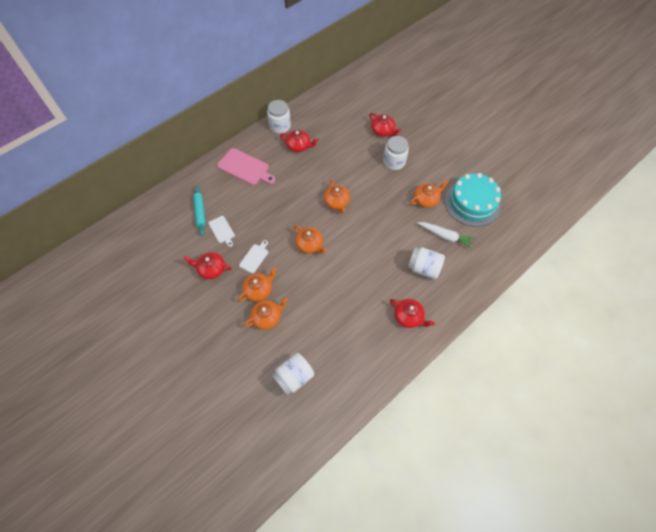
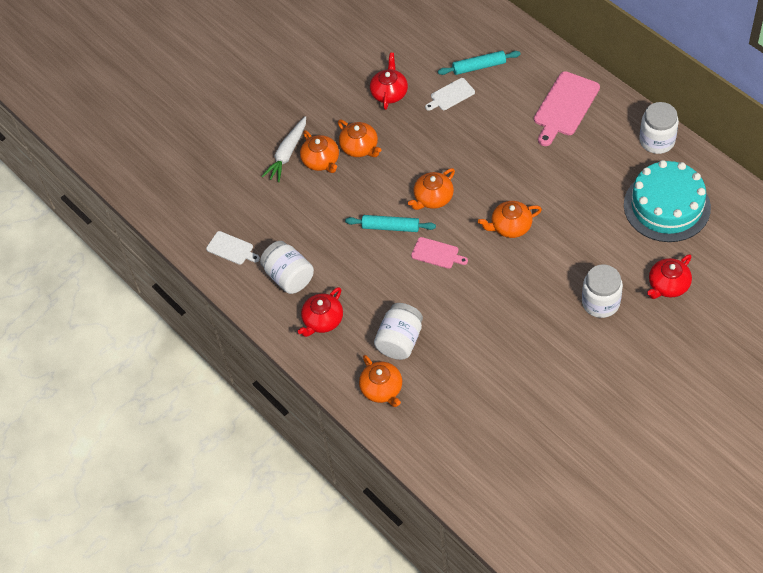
camera: 95 degrees right, 5 degrees down
(254, 257) = (409, 137): white cutting board -> white cutting board (231, 249)
(293, 377) = (242, 196): white jar -> white jar (289, 277)
(299, 146) = (617, 169): red teapot -> none
(332, 271) = (390, 227): none -> turquoise rolling pin
(355, 244) = (437, 253): none -> pink cutting board
(426, 199) = (526, 347): orange teapot -> orange teapot (382, 389)
(445, 236) = (457, 372): white carrot -> white carrot (287, 154)
(472, 203) = (526, 415): turquoise cake -> turquoise cake (667, 206)

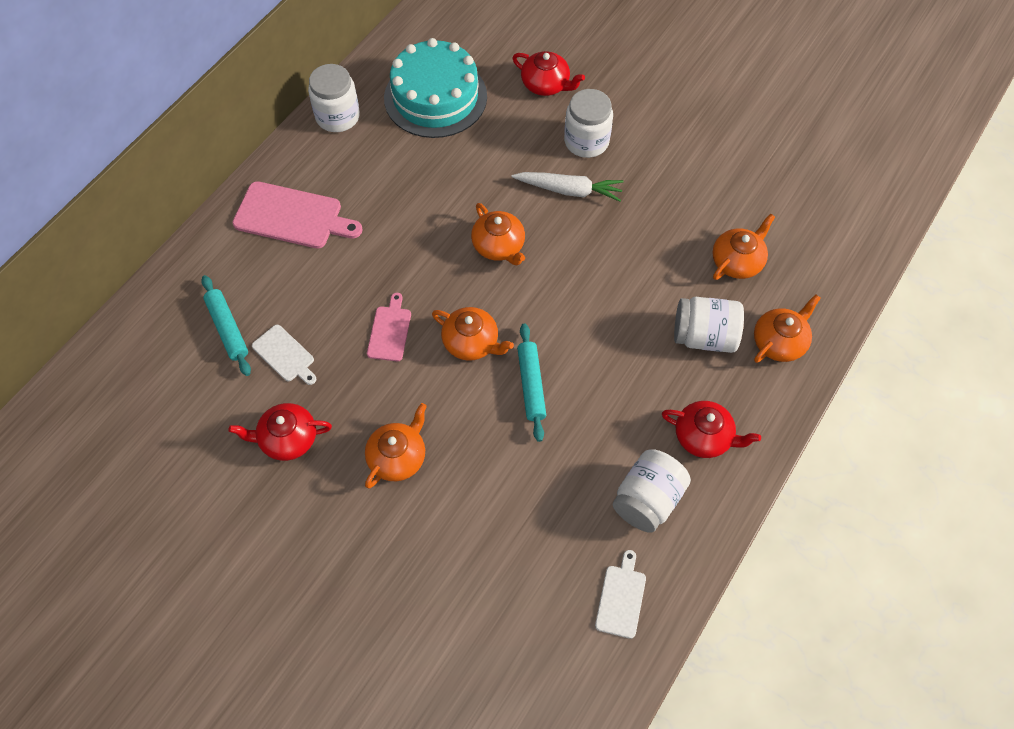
camera: 110 degrees left, 5 degrees up
(287, 154) = (426, 562): white carrot -> white carrot (569, 190)
(321, 161) = (431, 507): orange teapot -> orange teapot (737, 261)
(437, 253) = (560, 320): pink cutting board -> pink cutting board (390, 331)

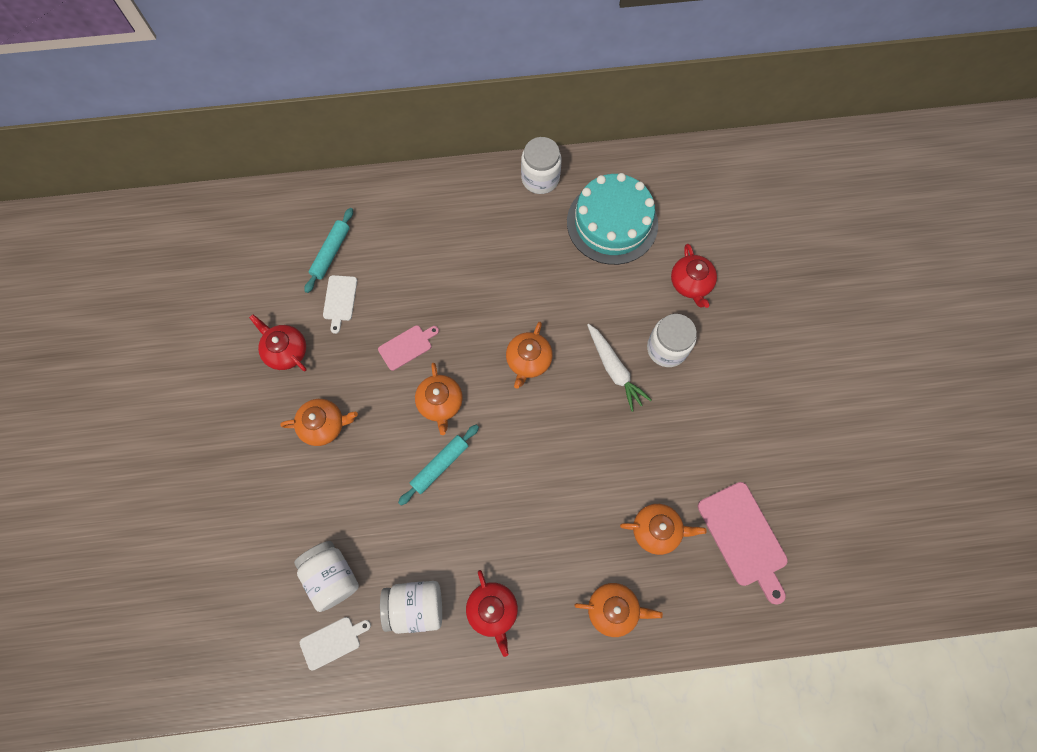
camera: 50 degrees right, 10 degrees up
(292, 216) = (440, 219): pink cutting board -> pink cutting board (743, 537)
(704, 336) = (573, 552): white jar -> white jar (331, 576)

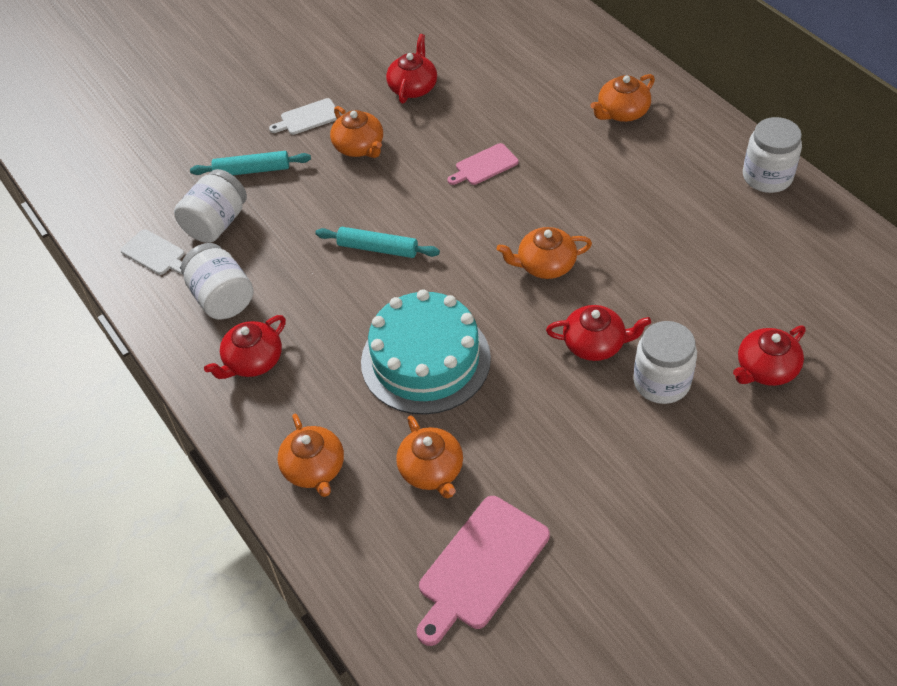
camera: 65 degrees right, 20 degrees down
(330, 253) = (536, 68): turquoise rolling pin -> turquoise rolling pin (252, 170)
(340, 300) = (493, 97): white cutting board -> white cutting board (307, 118)
(407, 346) = (484, 165): pink cutting board -> pink cutting board turned 120 degrees clockwise
(440, 403) = (444, 218): orange teapot -> orange teapot (622, 112)
(612, 223) = (773, 261): turquoise cake -> turquoise cake (425, 360)
(614, 369) = (595, 344): white carrot -> red teapot

